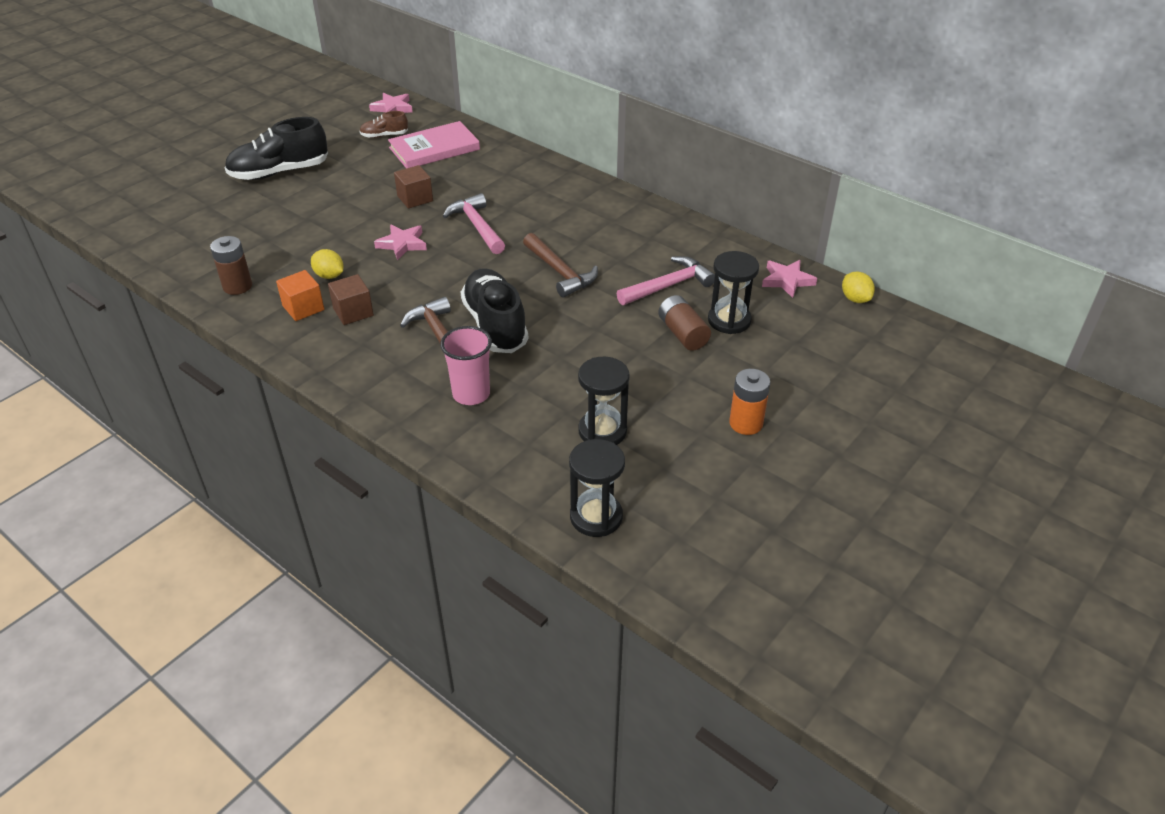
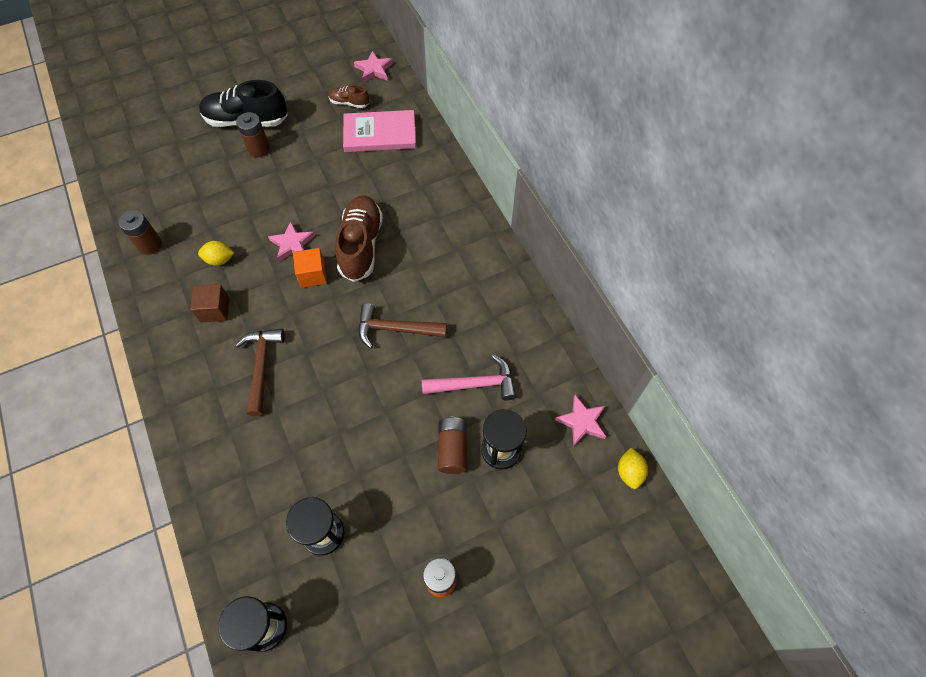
camera: 25 degrees right, 20 degrees up
(303, 308) = (182, 289): orange cube -> orange cube (312, 275)
(310, 189) = (259, 149): none -> brown battery
(329, 276) = (220, 260): yellow lemon -> yellow lemon turned 60 degrees counterclockwise
(415, 198) = (331, 191): brown cube -> none
(471, 394) = (249, 443): pink cup -> none
(477, 226) = (361, 245): pink hammer -> brown shoe
(495, 325) = (310, 371): black shoe -> none
(560, 272) = (395, 329): brown hammer -> brown hammer turned 105 degrees clockwise

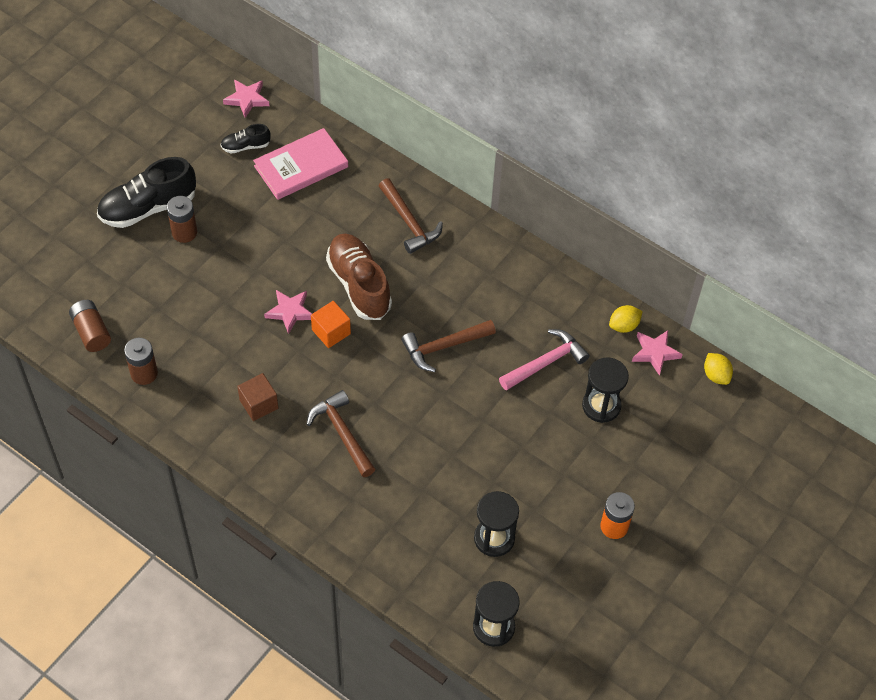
camera: 30 degrees left, 5 degrees down
(220, 260) = (228, 357): yellow lemon -> yellow lemon (624, 326)
(349, 103) = (246, 146): brown shoe -> black shoe
(435, 211) = (409, 222): none -> brown hammer
(452, 449) = (560, 423): brown battery -> brown battery (91, 332)

